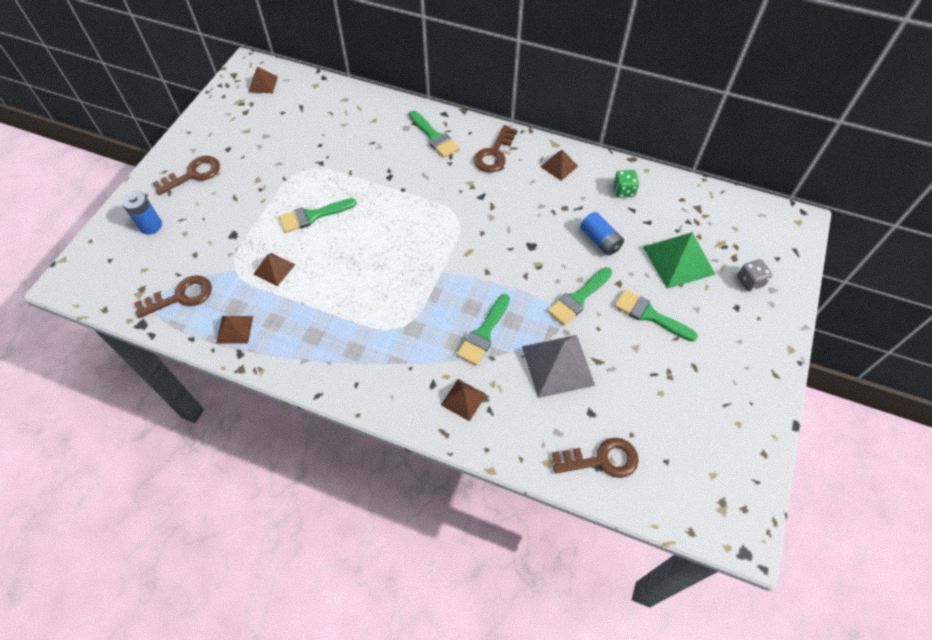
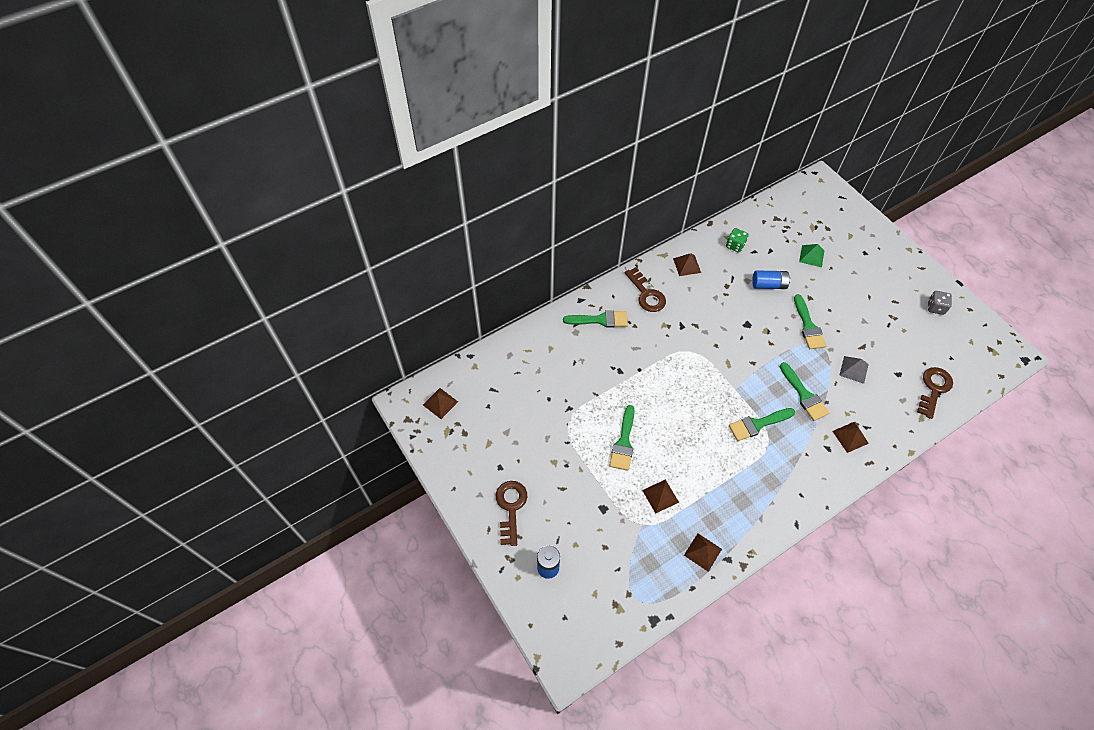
camera: 55 degrees left, 0 degrees up
(181, 296) = (644, 576): brown key -> none
(557, 365) = (853, 369): grey pyramid -> grey pyramid, size x0.56
(649, 315) = (844, 298): green brush -> green brush (758, 424)
(678, 260) = (811, 256): green pyramid -> green pyramid, size x0.56
(750, 281) = (850, 233): grey dice -> grey dice (935, 307)

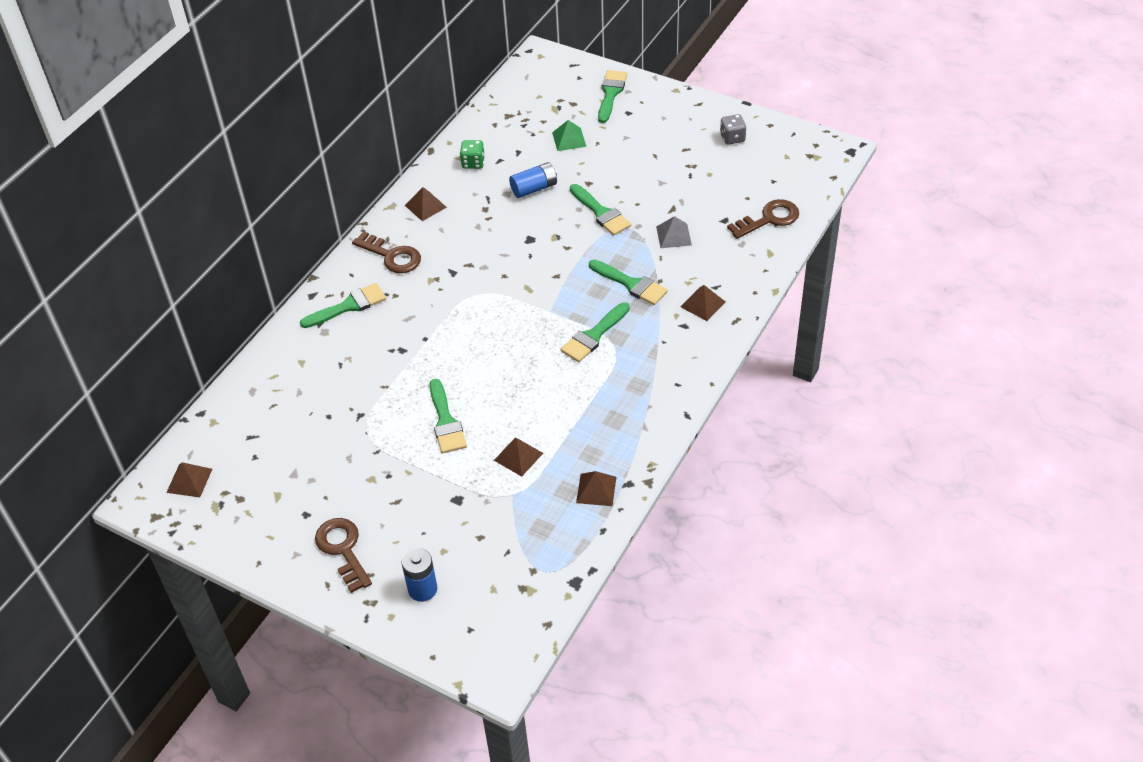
camera: 25 degrees left, 10 degrees down
(859, 232) = (611, 93): none -> green brush
(934, 389) = (769, 219): brown key -> brown key turned 60 degrees clockwise

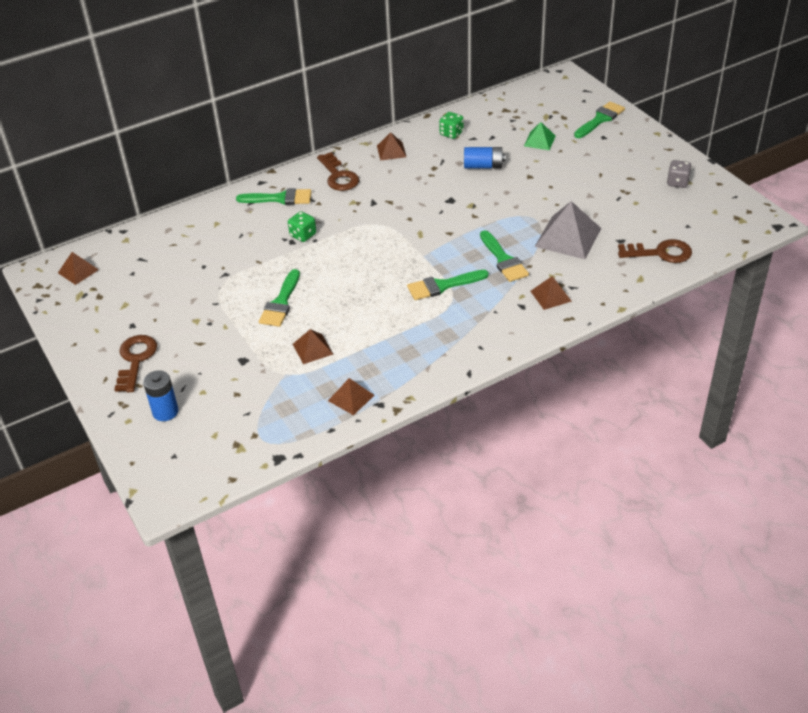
camera: 30 degrees right, 5 degrees down
(408, 338) = (303, 235): none -> green dice
(601, 213) = (522, 200): green brush -> none
(673, 236) = (568, 237): grey pyramid -> grey pyramid, size x1.80

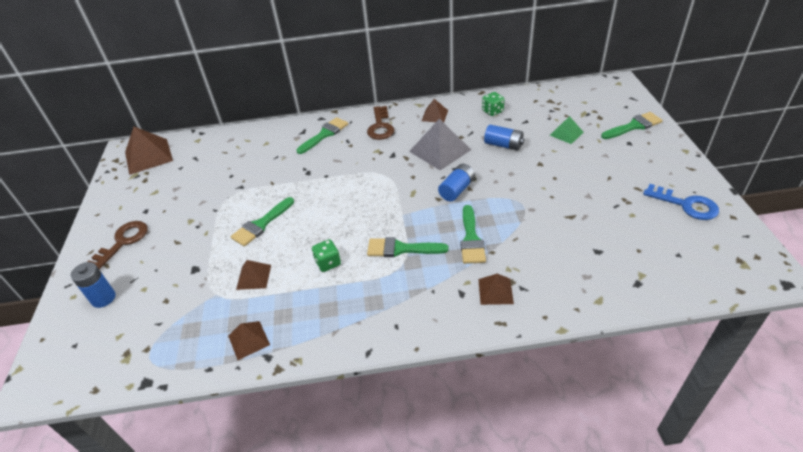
camera: 25 degrees right, 0 degrees up
(78, 271) = (148, 156): brown pyramid -> brown pyramid, size x1.80
(280, 198) = (325, 134): green brush -> green brush turned 75 degrees counterclockwise
(303, 235) = (320, 169): green dice -> green dice (328, 263)
(462, 220) = (457, 189): none -> blue battery
(568, 237) = (545, 233): grey pyramid -> grey pyramid (440, 150)
(660, 253) = (635, 277): brown key -> none
(677, 182) = (686, 205): grey dice -> blue key

